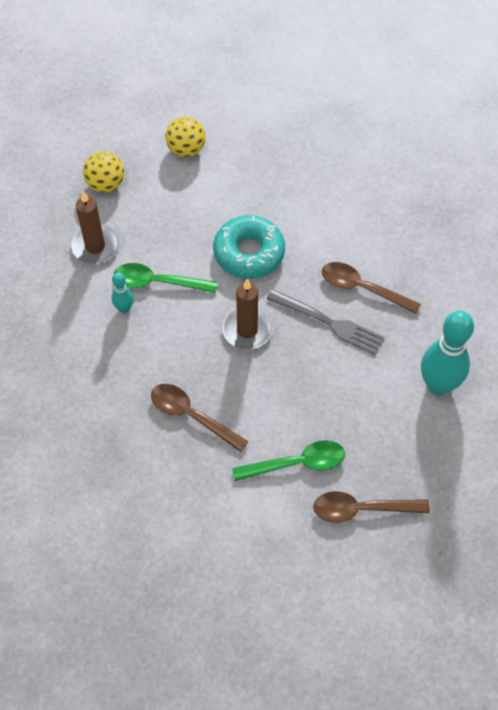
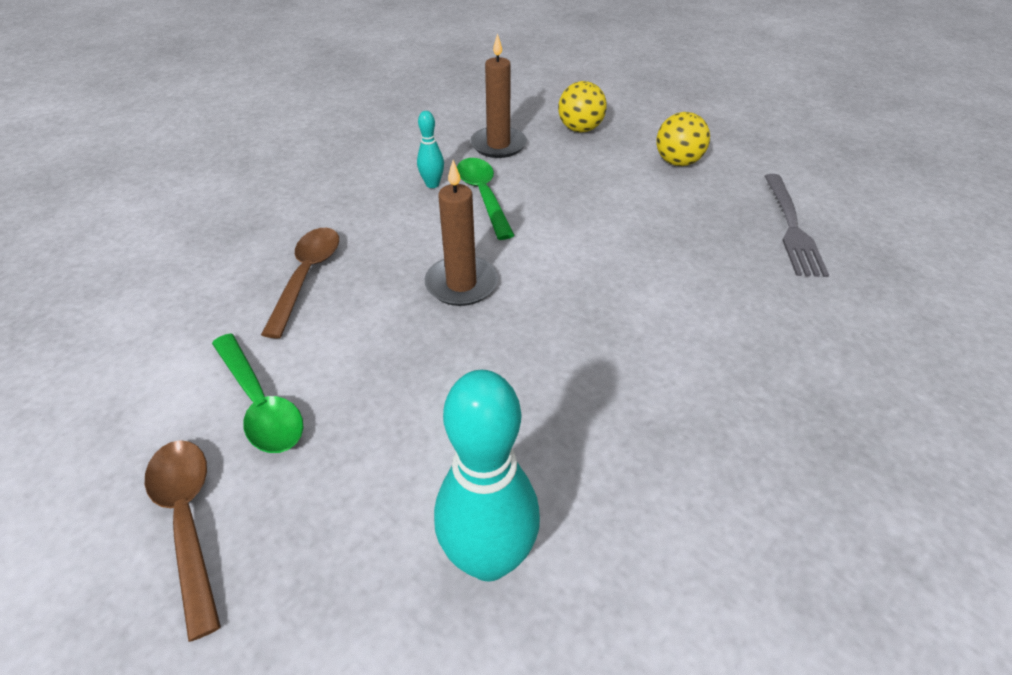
camera: 65 degrees right, 15 degrees down
(249, 253) = (579, 250): turquoise donut -> none
(329, 322) = (525, 361): grey fork -> grey fork (791, 227)
(362, 288) = (613, 381): brown spoon -> none

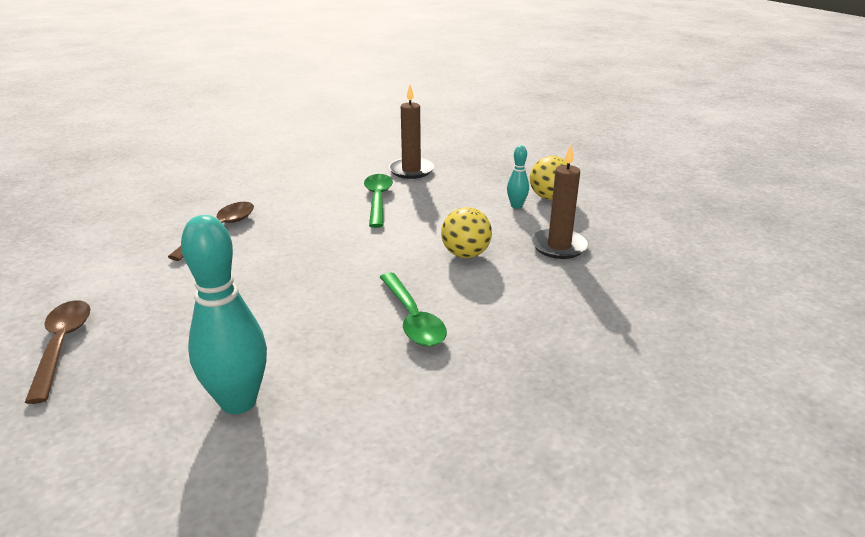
camera: 15 degrees right, 15 degrees down
(260, 403) = (144, 294): green spoon -> green spoon (412, 318)
(432, 184) = (344, 188): turquoise bowling pin -> turquoise bowling pin (516, 206)
(461, 284) = (325, 249): brown candle -> brown candle (559, 246)
(580, 129) = (483, 167): yellow ball -> yellow ball (465, 254)
(791, 227) = (616, 250): grey fork -> none

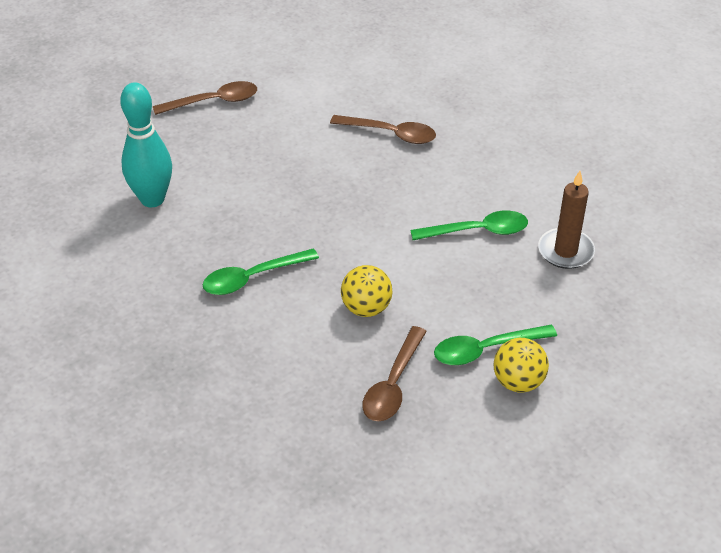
camera: 85 degrees right, 15 degrees up
(516, 206) = (486, 349): turquoise bowling pin -> green spoon
(559, 246) = (393, 384): brown candle -> brown spoon

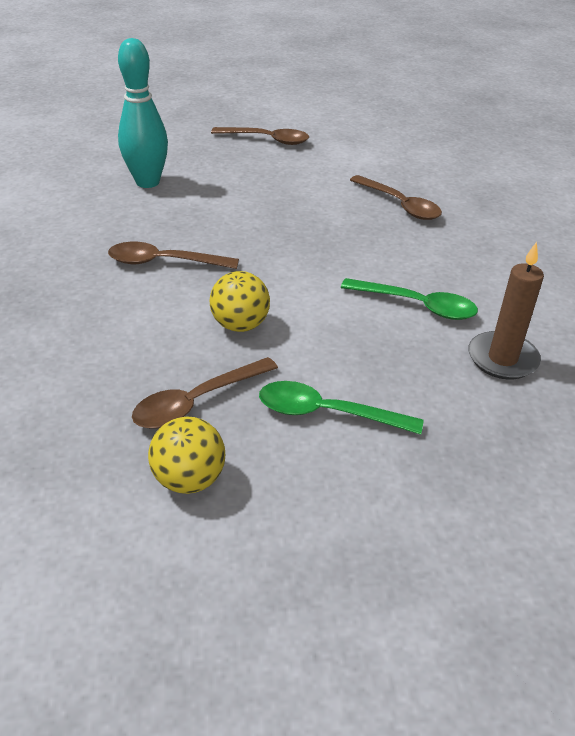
camera: 30 degrees right, 5 degrees down
(253, 278) = (164, 262): green spoon -> brown spoon
(518, 382) = (335, 462): yellow ball -> yellow ball (189, 479)

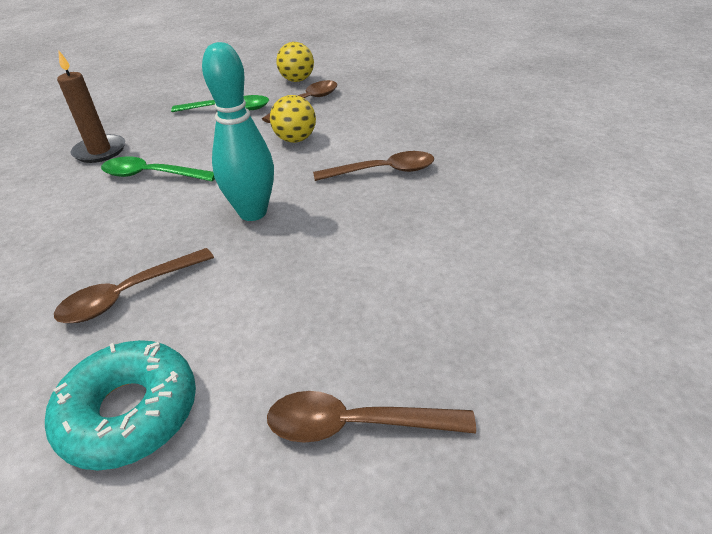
camera: 170 degrees right, 0 degrees up
(147, 182) = (481, 264): turquoise bowling pin -> turquoise bowling pin (253, 212)
(380, 158) = (130, 412): none -> turquoise donut
(399, 205) = (129, 294): brown spoon -> brown spoon turned 75 degrees counterclockwise

